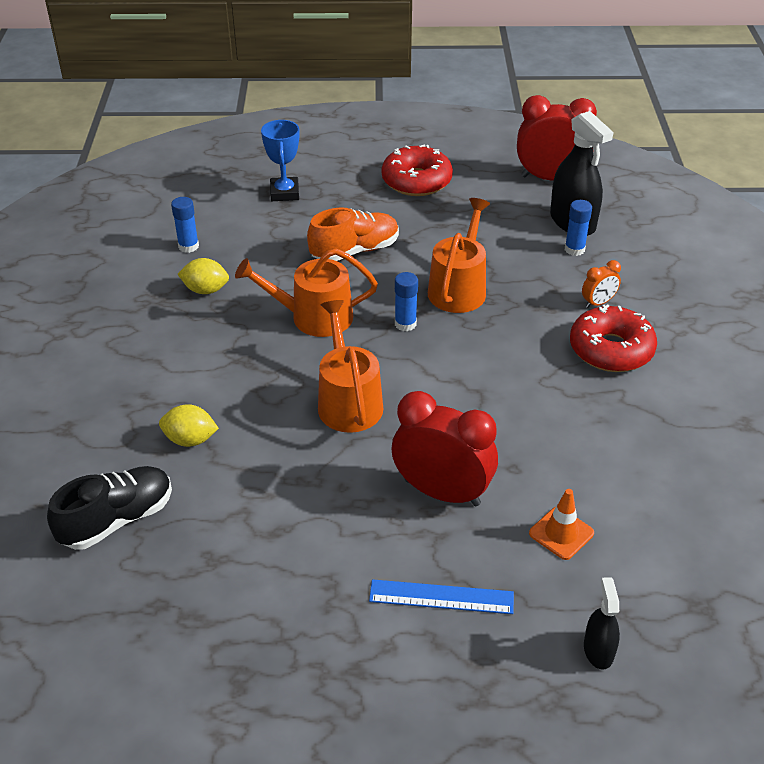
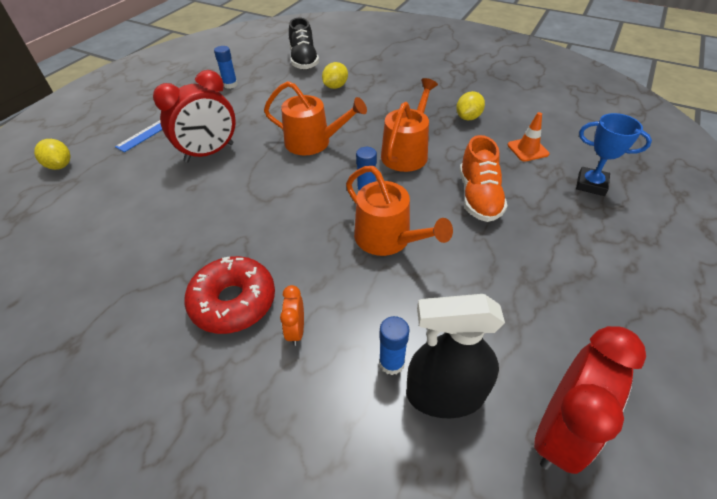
camera: 120 degrees right, 5 degrees up
(188, 246) = (526, 121): blue glue stick -> blue glue stick (230, 85)
(416, 181) = (589, 283): red donut -> none
(561, 533) = (129, 185): orange traffic cone -> orange traffic cone (527, 149)
(598, 650) = (60, 165): black spray bottle -> yellow lemon

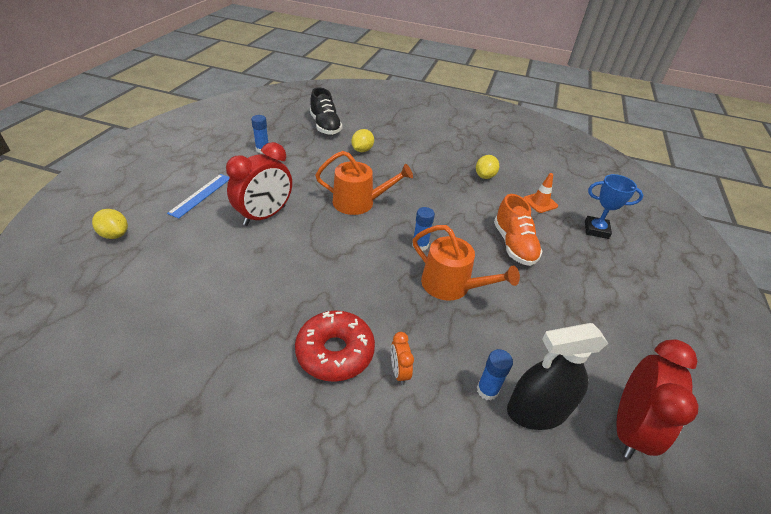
camera: 15 degrees left, 5 degrees down
(406, 152) = (443, 209): orange watering can -> none

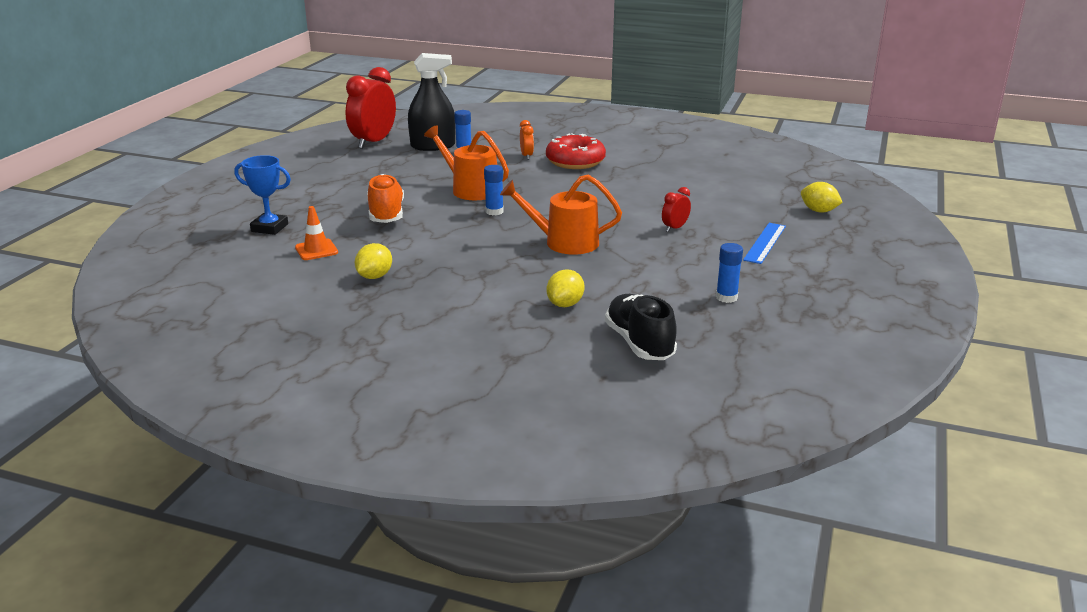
camera: 175 degrees left, 15 degrees down
(265, 216) = (675, 228): red clock -> red clock, size x0.47

